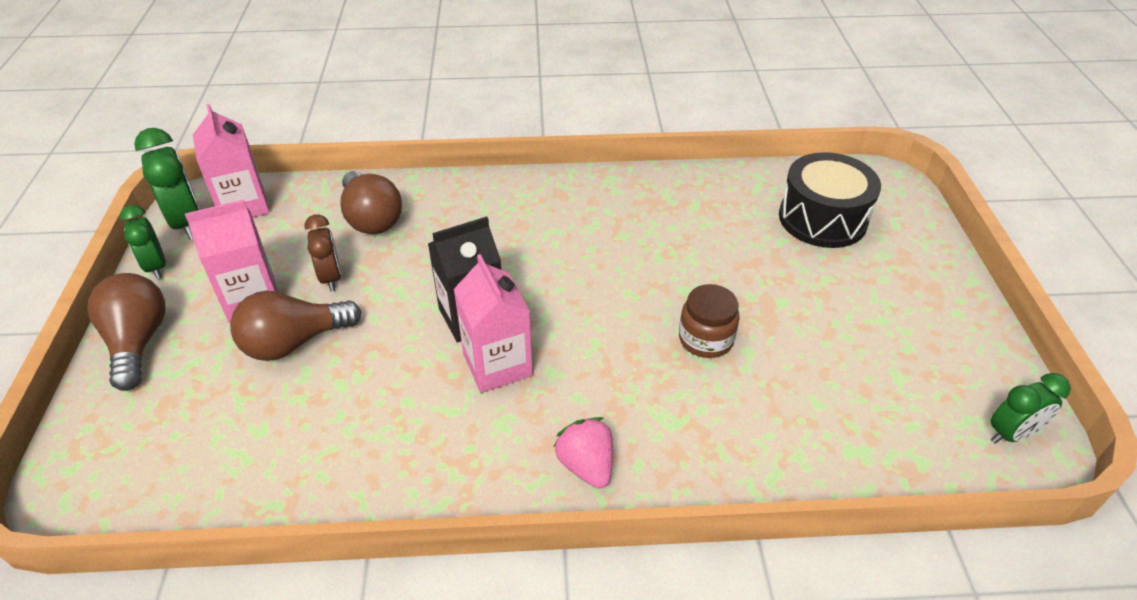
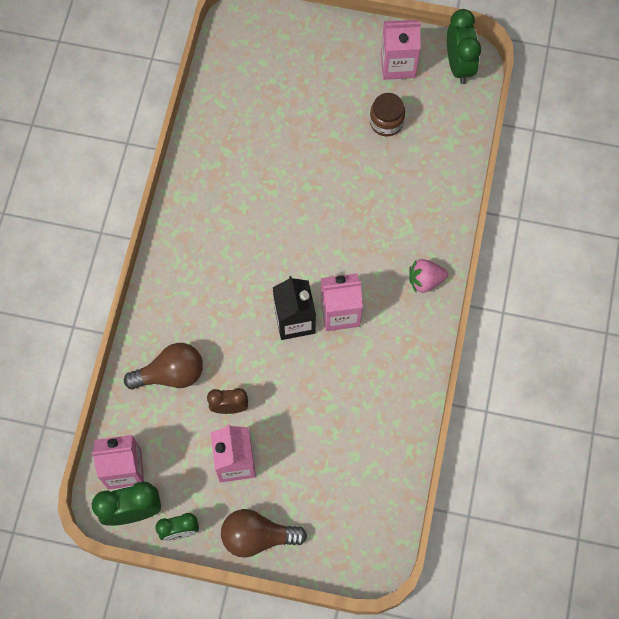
camera: 75 degrees left, 25 degrees up
(294, 342) = (286, 434): brown light bulb -> none
(705, 339) = (352, 189): brown jar -> brown jar (386, 122)
(822, 219) = (266, 77): black drum -> none
(948, 352) = (398, 65): none -> pink carton
(1011, 434) = (459, 65): green clock -> green clock, size x1.55

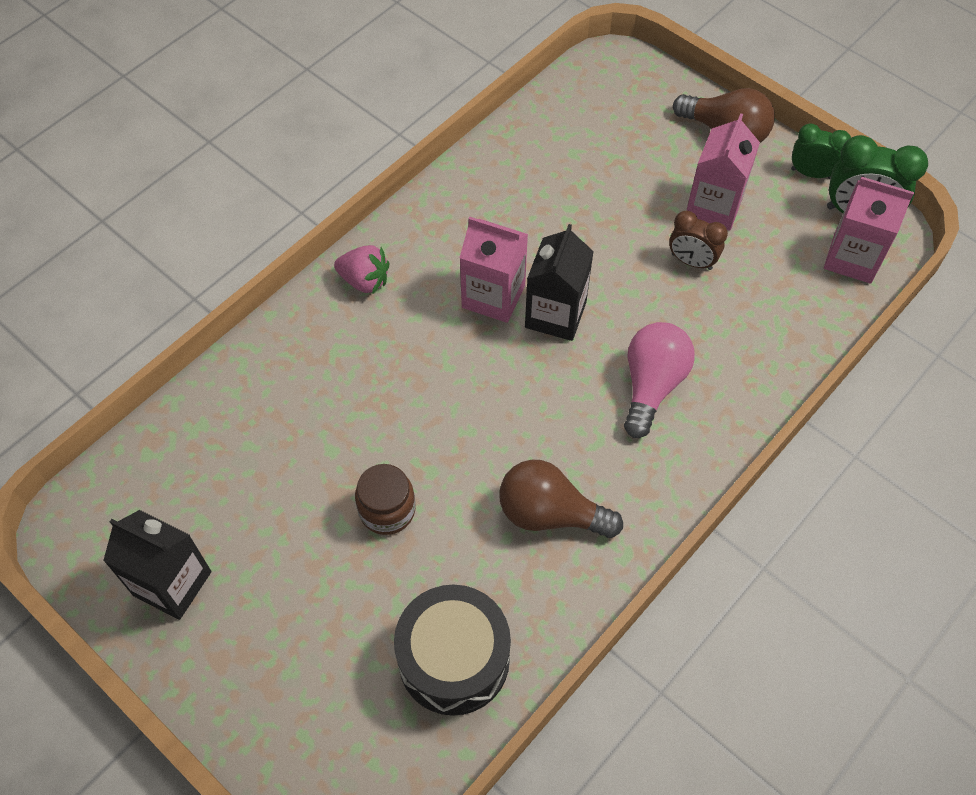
camera: 150 degrees left, 10 degrees down
(171, 374) = (747, 329): brown light bulb -> brown light bulb (550, 513)
(211, 304) = (652, 385): none -> pink light bulb
(236, 102) = (454, 659): none -> black drum
(386, 122) = (257, 503): brown jar -> brown jar (387, 510)
(398, 65) = (172, 583): pink carton -> black carton
(459, 65) = (90, 532): green clock -> none

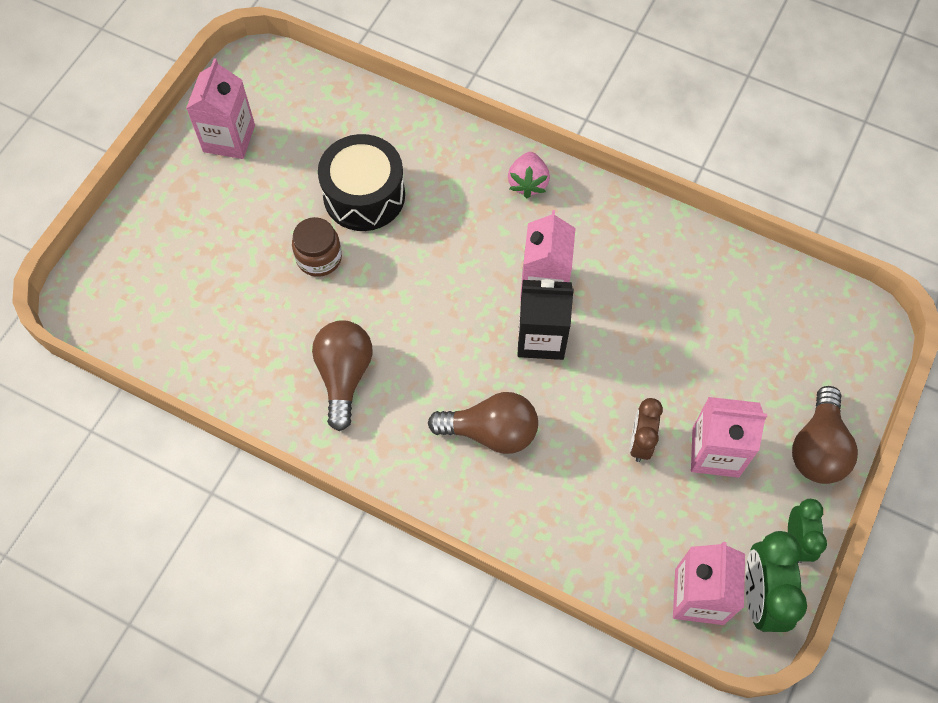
camera: 75 degrees right, 5 degrees up
(172, 583) = (229, 138): black carton -> pink carton
(454, 659) = (207, 335): black drum -> black drum (364, 195)
(652, 385) = (491, 432): pink light bulb -> brown light bulb

